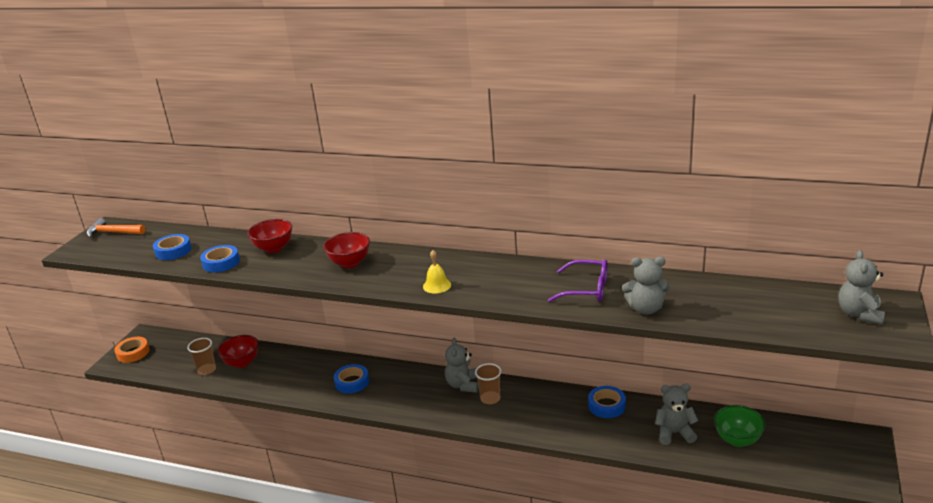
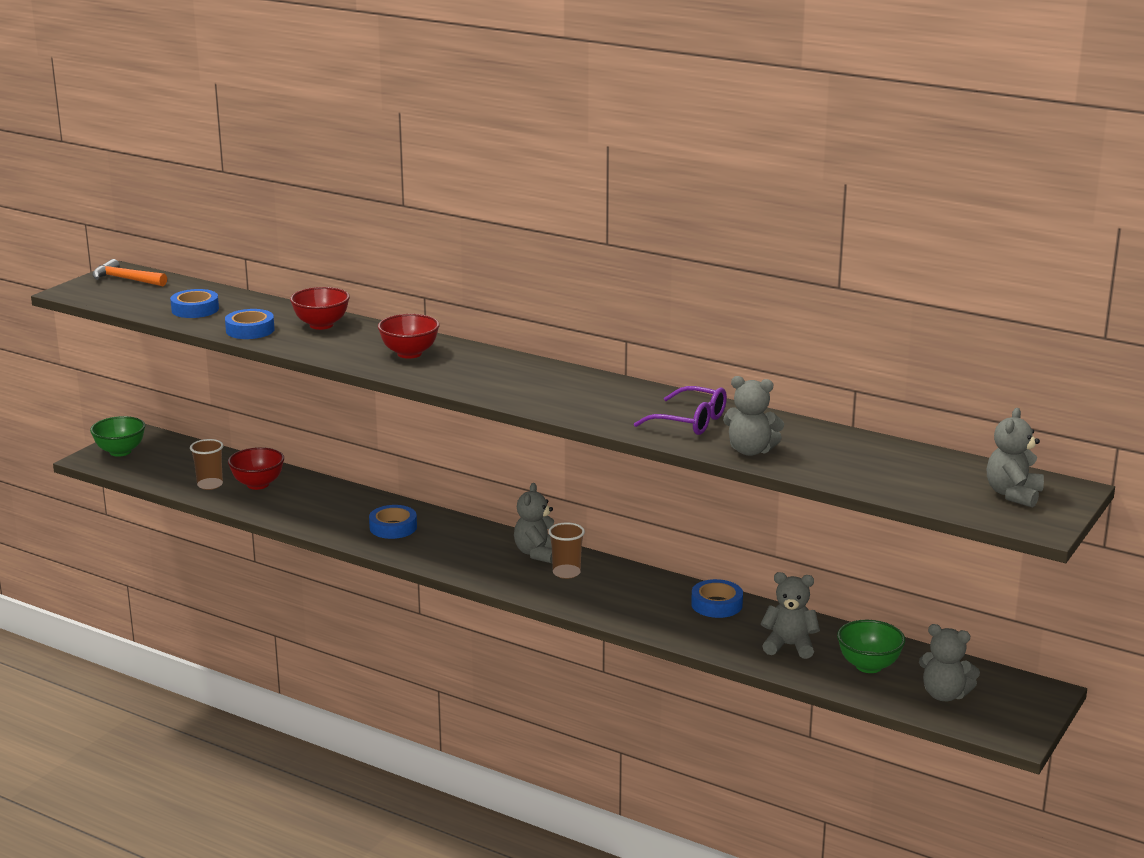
camera: 10 degrees right, 5 degrees down
(133, 353) = (120, 452): orange tape -> green bowl
(437, 285) = (506, 391): yellow bell -> none
(802, 455) = (944, 695): none -> grey teddy bear

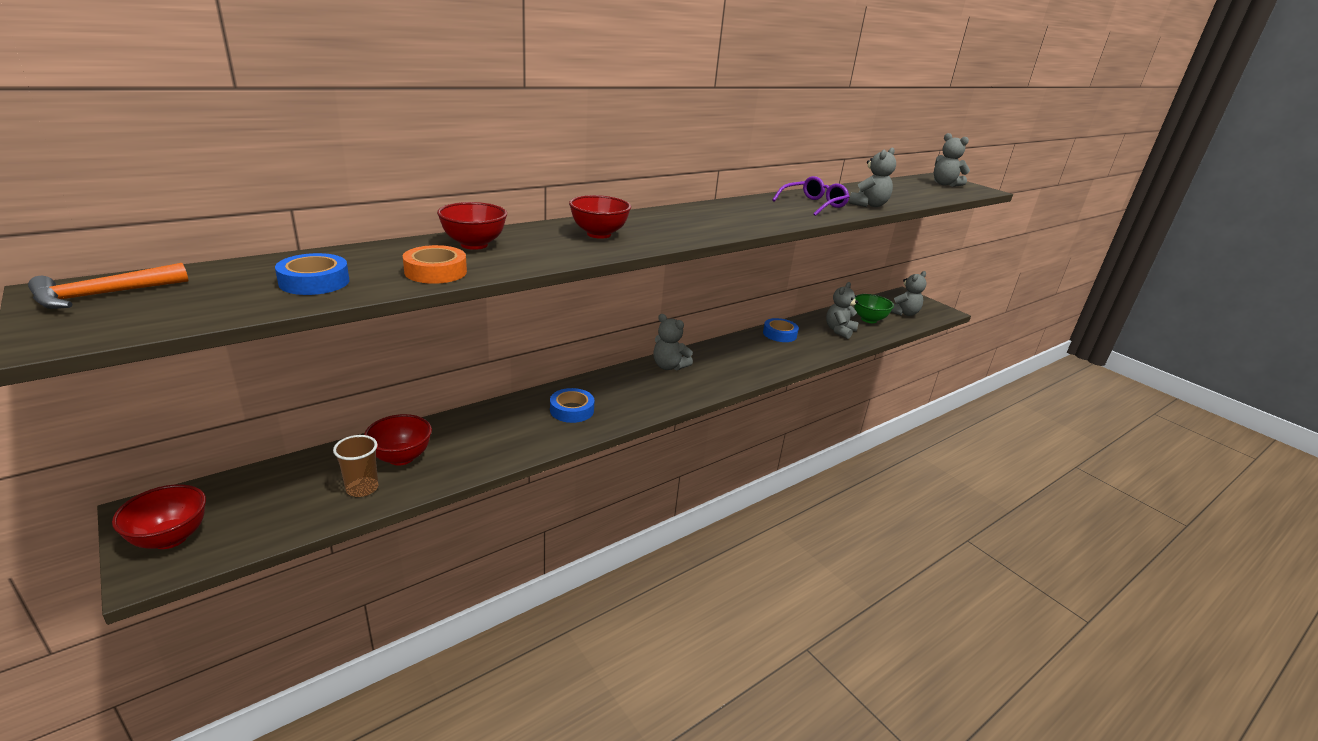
camera: 70 degrees left, 5 degrees up
(120, 452) = (170, 538): green bowl -> red bowl
(250, 330) = (435, 272): blue tape -> orange tape
(566, 573) = (706, 365): brown cup -> none

